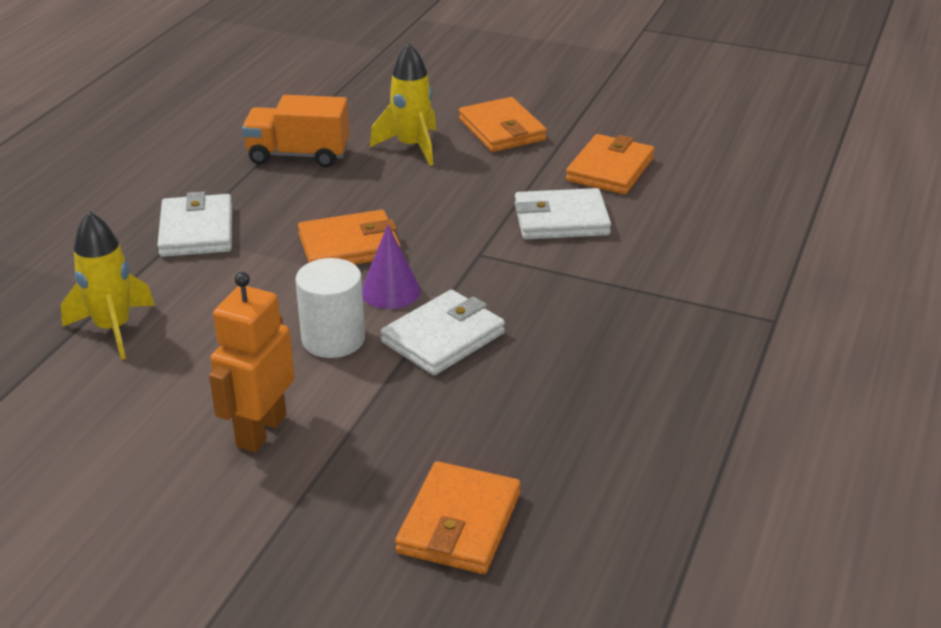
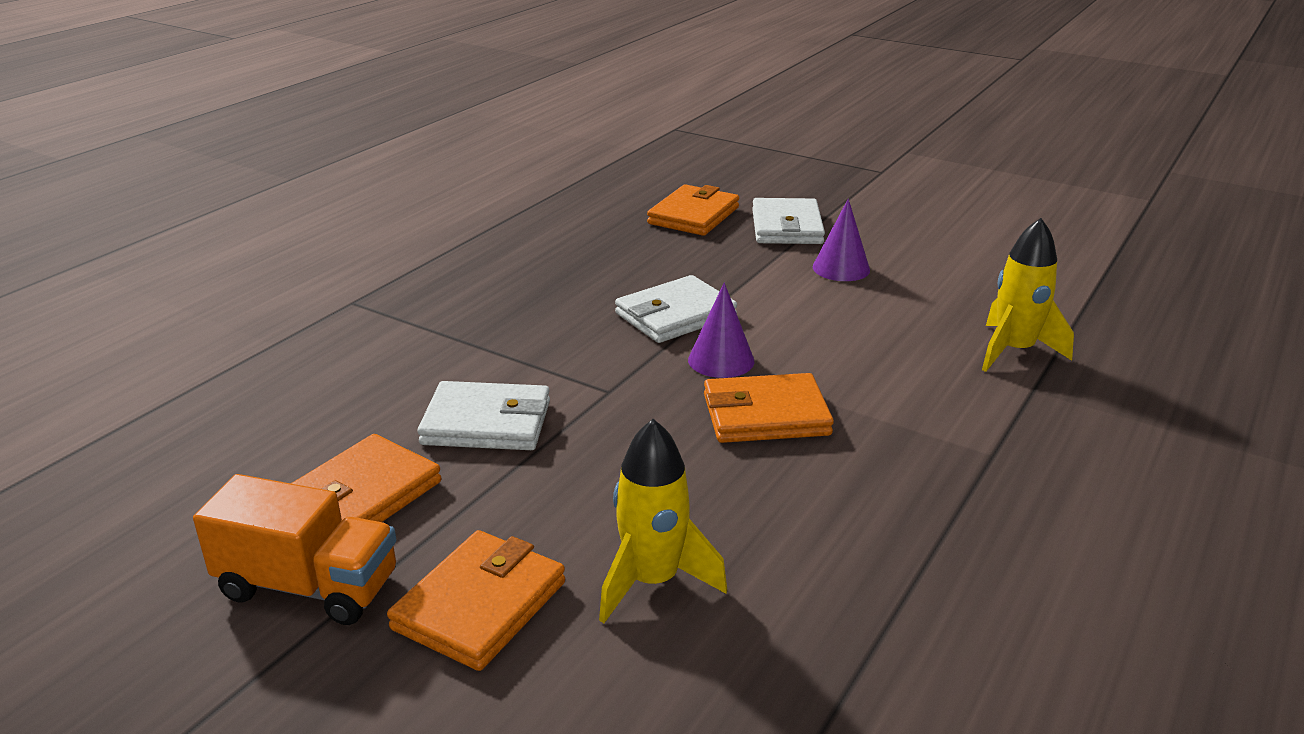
camera: 170 degrees left, 5 degrees down
(196, 231) = (972, 456): white wallet -> white wallet (787, 227)
(261, 431) = (841, 268): orange robot -> purple cone
(298, 155) = (852, 584): orange truck -> orange truck (309, 586)
(333, 339) = (783, 323): white cylinder -> none
(502, 130) = (480, 605): orange wallet -> orange wallet turned 45 degrees clockwise

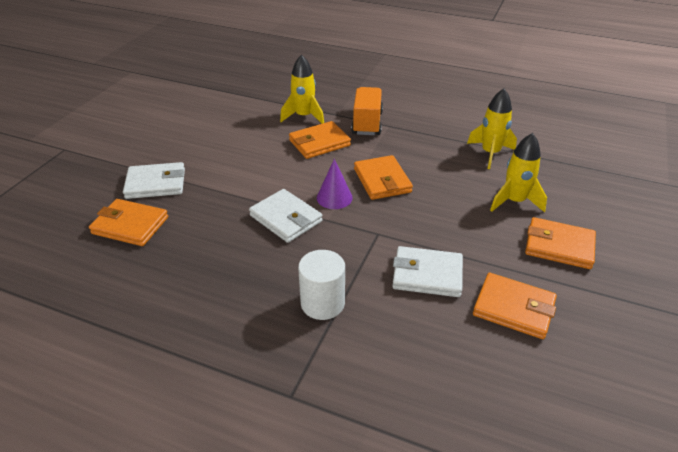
camera: 100 degrees left, 10 degrees up
(309, 586) = (586, 306): orange truck -> orange truck (367, 123)
(480, 330) = (322, 303): none -> white cylinder
(487, 423) = (427, 275): white wallet -> white wallet turned 75 degrees counterclockwise
(841, 268) = (218, 162): purple cone -> none
(865, 595) = (490, 153): none -> yellow rocket
(907, 360) = (319, 143): none -> orange wallet

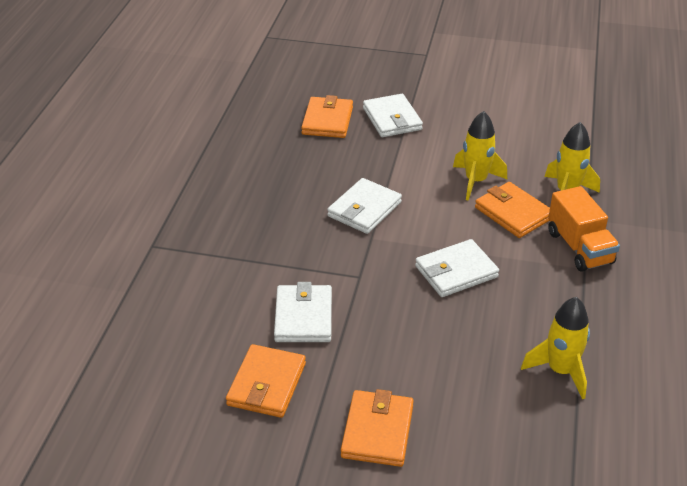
camera: 80 degrees right, 0 degrees up
(322, 303) = (252, 250): white cylinder -> none
(334, 197) = (410, 238): purple cone -> none
(367, 123) = (579, 247): orange truck -> orange truck turned 75 degrees clockwise
(382, 180) = (456, 272): orange wallet -> white wallet
(514, 201) = (455, 393): yellow rocket -> yellow rocket (475, 181)

